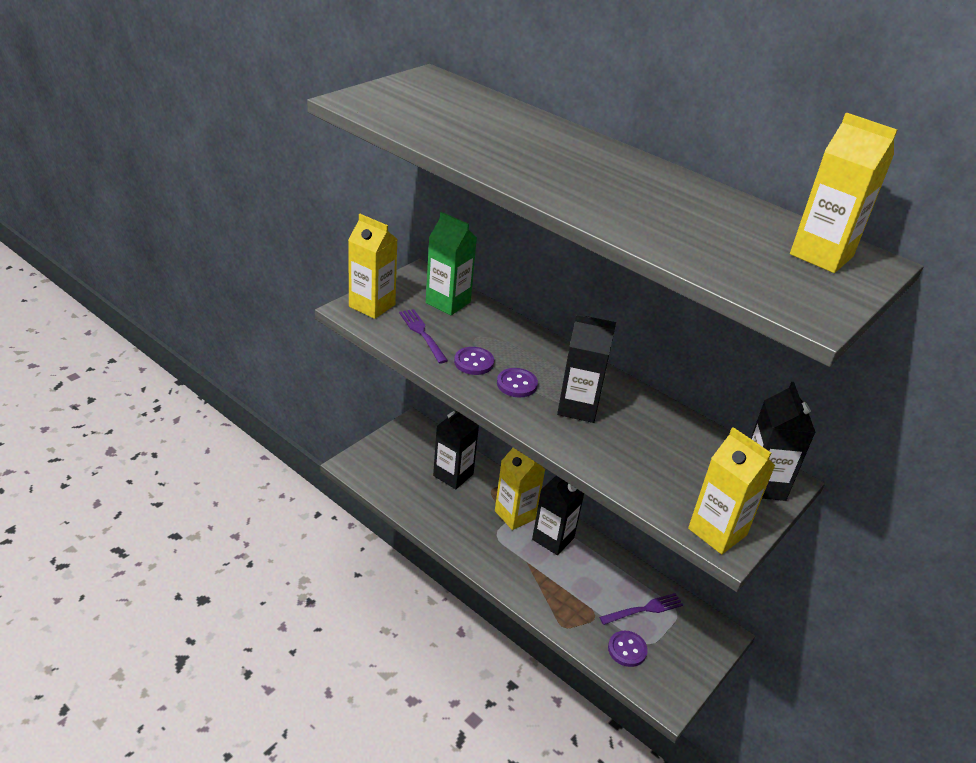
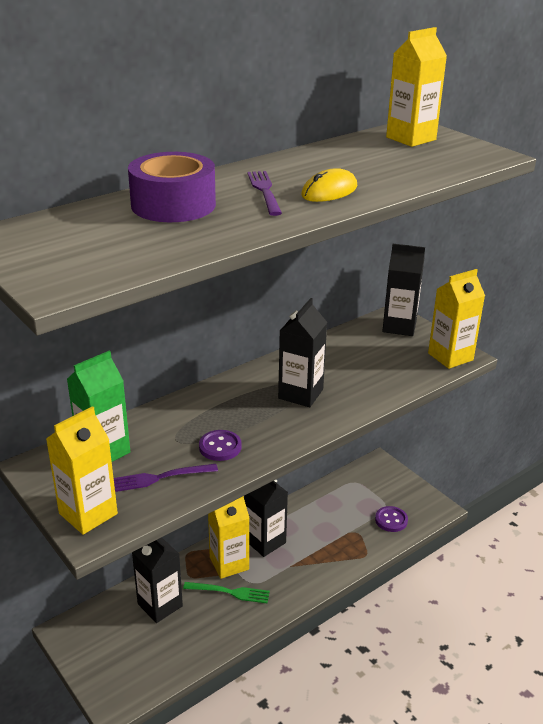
camera: 75 degrees left, 5 degrees down
(480, 519) = (230, 592): none -> green fork
(517, 384) = (261, 424): purple button -> none
(523, 131) = (173, 205): none -> purple tape
(604, 200) = (329, 191): none -> yellow mouse
(644, 609) = (351, 500): purple fork -> purple fork (264, 191)

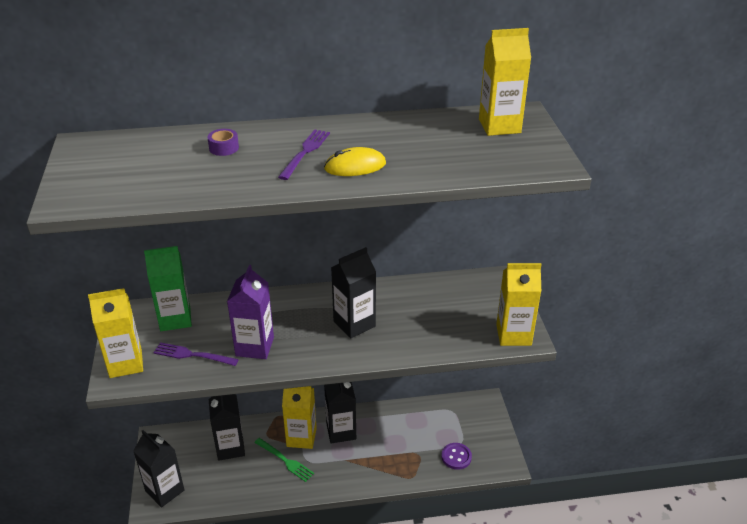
camera: 30 degrees right, 5 degrees up
(173, 205) = (224, 148): purple tape -> purple tape, size x0.42
(220, 447) = (255, 346): purple button -> purple carton
(399, 326) = (495, 290): black carton -> black carton (165, 491)

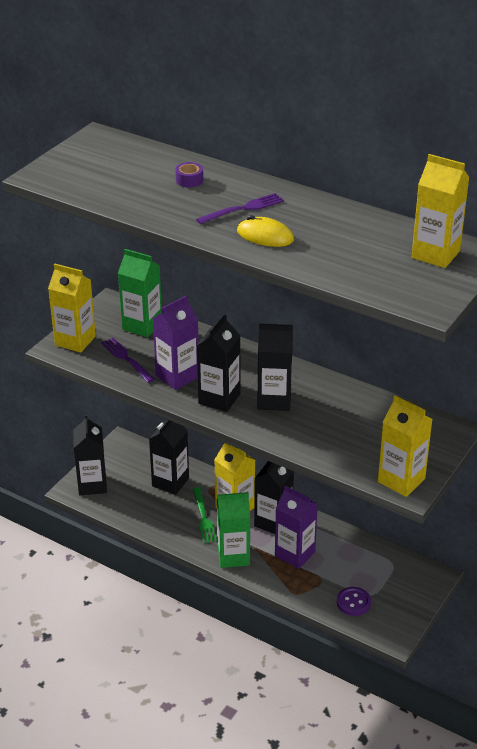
camera: 40 degrees right, 0 degrees up
(310, 346) = (219, 398): none -> black carton
(338, 477) = (233, 556): none -> green carton
(381, 446) = (295, 554): none -> purple carton

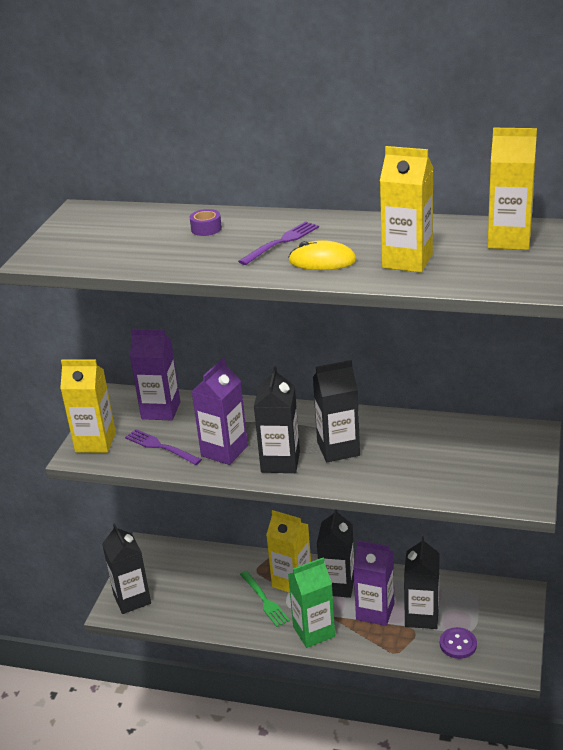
camera: 15 degrees left, 5 degrees down
(142, 325) = (161, 410): green carton -> purple carton
(170, 482) = (213, 574): black carton -> black carton (421, 616)
(401, 480) = (513, 494): yellow carton -> yellow carton (407, 261)

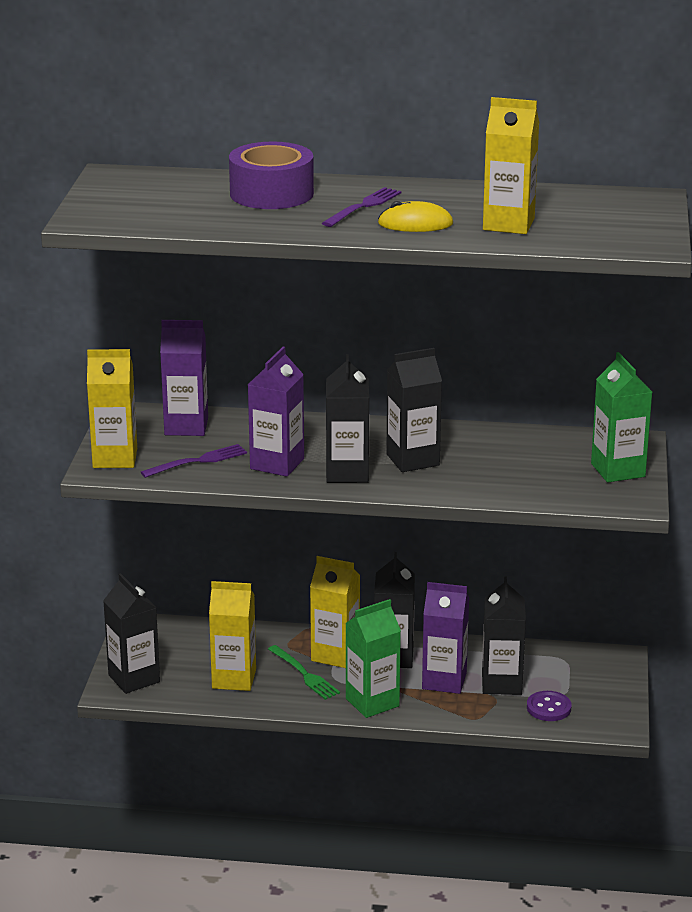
camera: 10 degrees left, 5 degrees down
(160, 447) = (198, 461): purple fork -> purple fork turned 120 degrees clockwise
(206, 229) = (271, 193): purple tape -> purple tape, size x2.38
(509, 240) = (614, 206): yellow carton -> yellow carton (234, 679)
(514, 464) = (618, 470): none -> green carton

